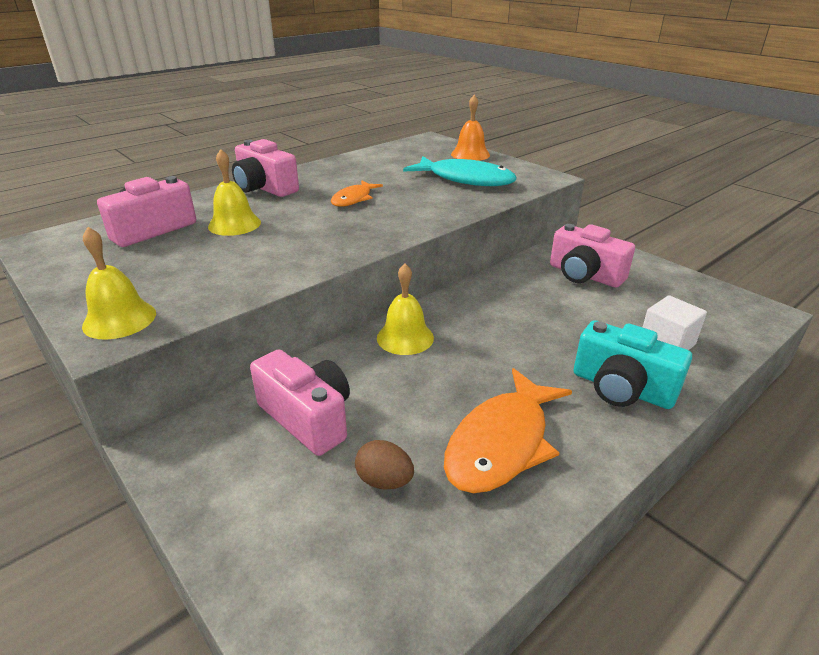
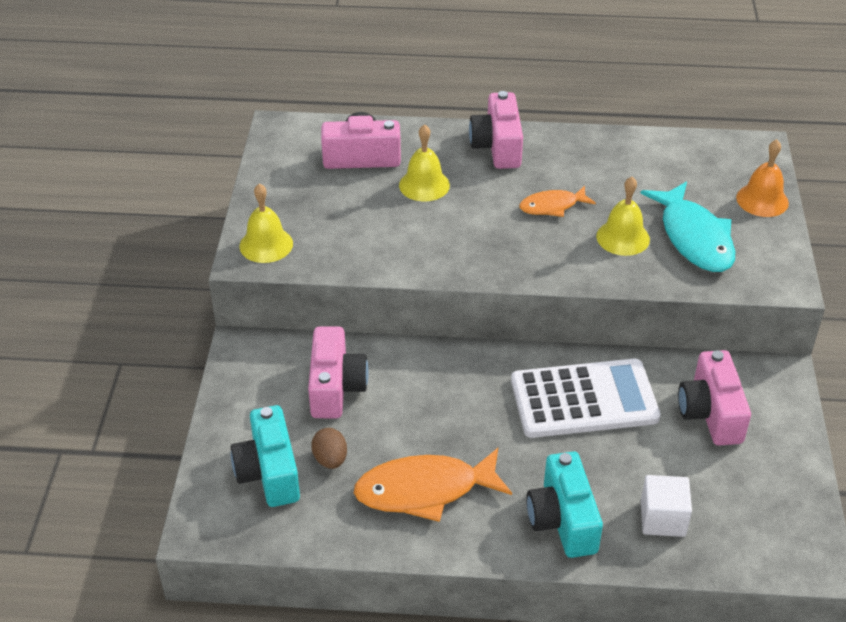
camera: 45 degrees right, 10 degrees up
(336, 543) = (269, 472): none -> turquoise camera
(405, 337) = (470, 370): yellow bell -> yellow bell (623, 237)
(508, 310) = (584, 400): none -> white calculator

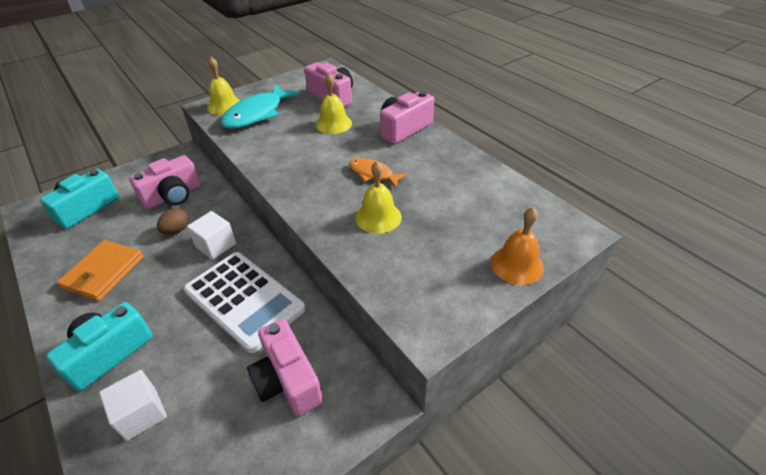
camera: 50 degrees right, 0 degrees up
(330, 459) = (110, 223): brown egg -> brown egg (177, 230)
(425, 490) = (103, 272): orange fish -> orange wallet
(475, 387) = (216, 245): none -> white cube
(694, 238) = (421, 250): turquoise fish -> turquoise fish (257, 114)
(710, 413) = (287, 380): pink camera -> pink camera turned 75 degrees counterclockwise

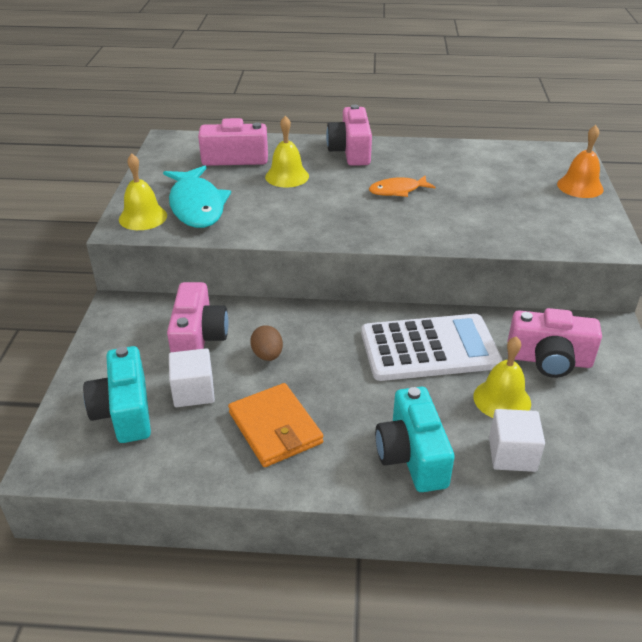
camera: 50 degrees left, 5 degrees down
(216, 245) = (328, 338): white cube -> white cube (193, 392)
(378, 217) = (460, 212): yellow bell -> yellow bell (502, 399)

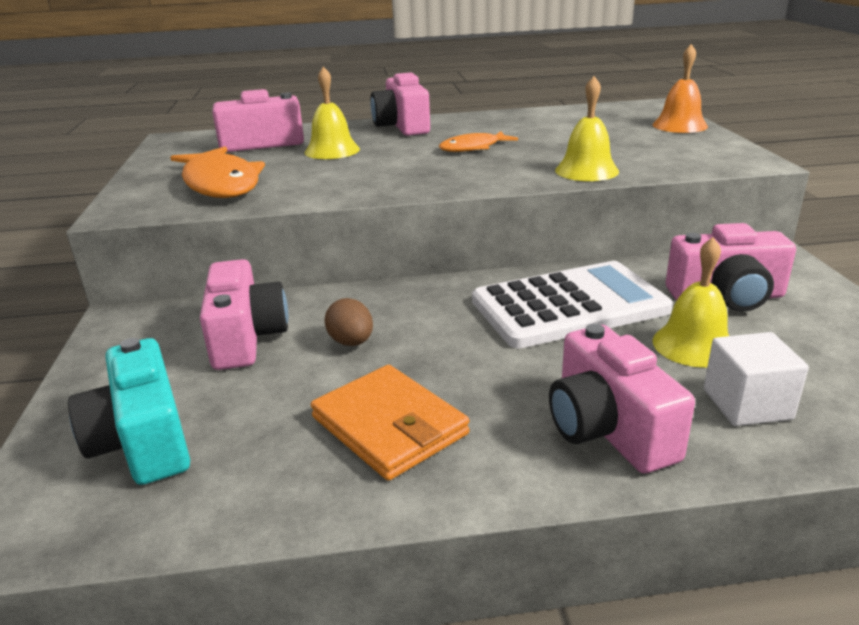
camera: 10 degrees left, 10 degrees down
(143, 217) = (147, 200): yellow bell -> yellow bell (586, 170)
(193, 392) = (251, 400): white cube -> none
(196, 206) = (221, 184): turquoise fish -> orange fish
(412, 456) = (608, 429): turquoise camera -> pink camera

